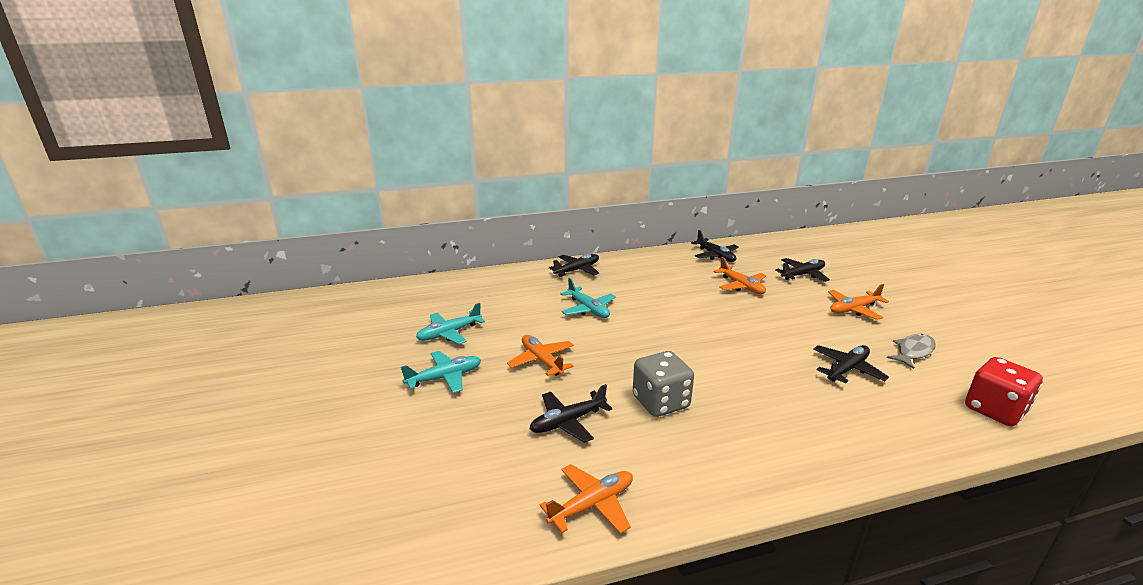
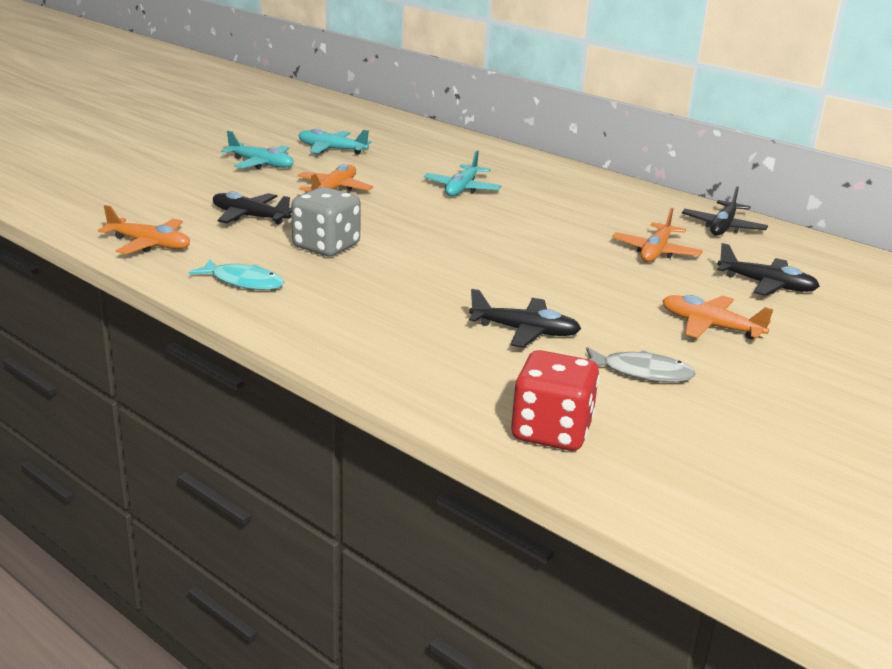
camera: 55 degrees right, 0 degrees up
(577, 270) = (543, 168): black plane -> none
(713, 469) = (243, 282): none -> turquoise fish

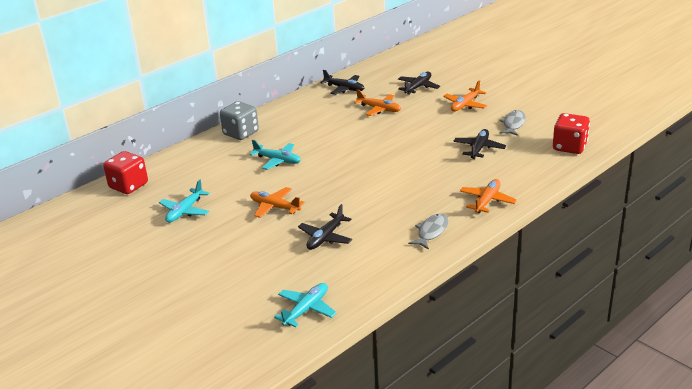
camera: 80 degrees left, 5 degrees up
(149, 244) = (375, 273): orange plane -> orange plane (487, 201)
(243, 282) = (431, 232): turquoise fish -> grey fish
(261, 164) = (214, 240): turquoise plane -> turquoise plane (306, 309)
(326, 246) = (376, 206): grey dice -> grey dice (241, 133)
(393, 125) = (128, 186): none -> red dice

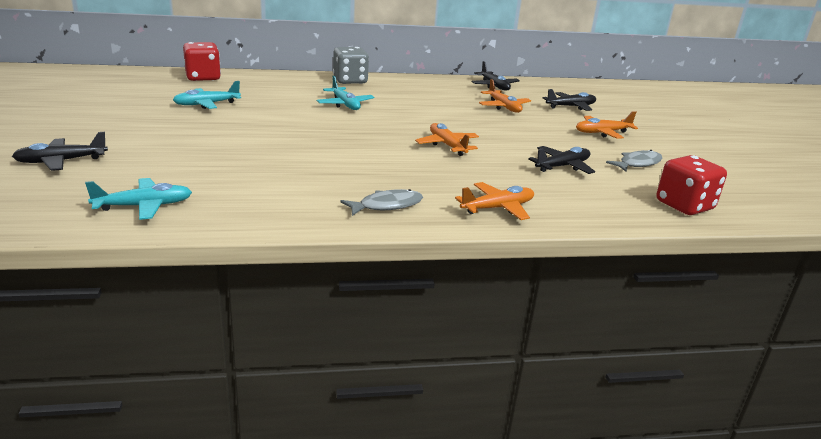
camera: 30 degrees right, 5 degrees down
(274, 207) = (279, 129): orange plane -> orange plane (447, 145)
(325, 237) = (276, 165): black plane -> black plane (61, 161)

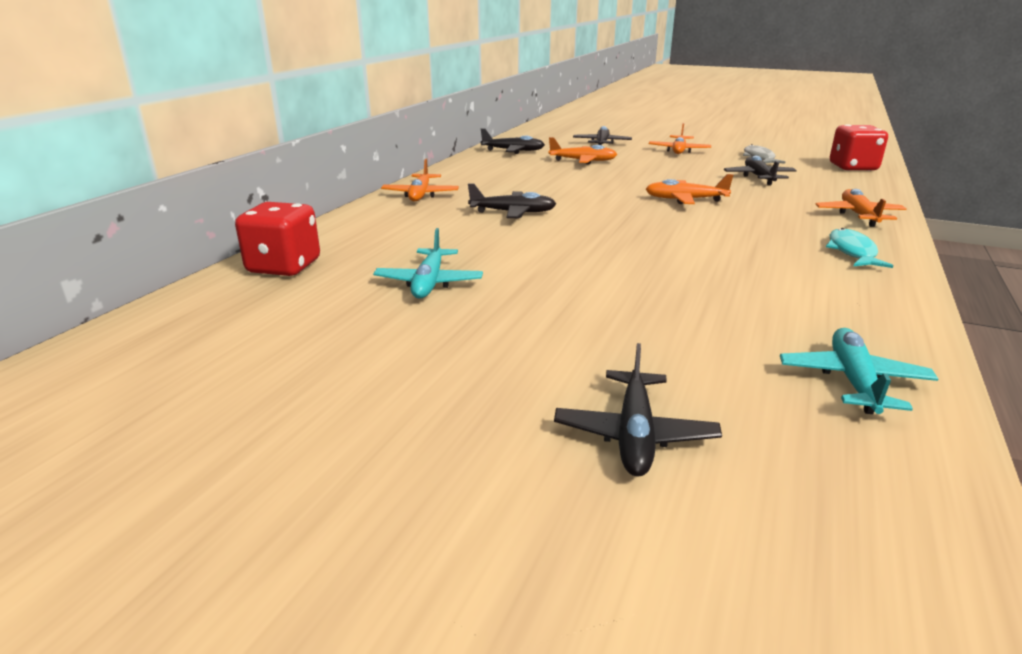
camera: 55 degrees left, 0 degrees up
(345, 104) = (513, 213): turquoise plane -> black plane
(350, 81) = (420, 195): grey dice -> orange plane
(387, 205) = (852, 252): grey fish -> turquoise fish

